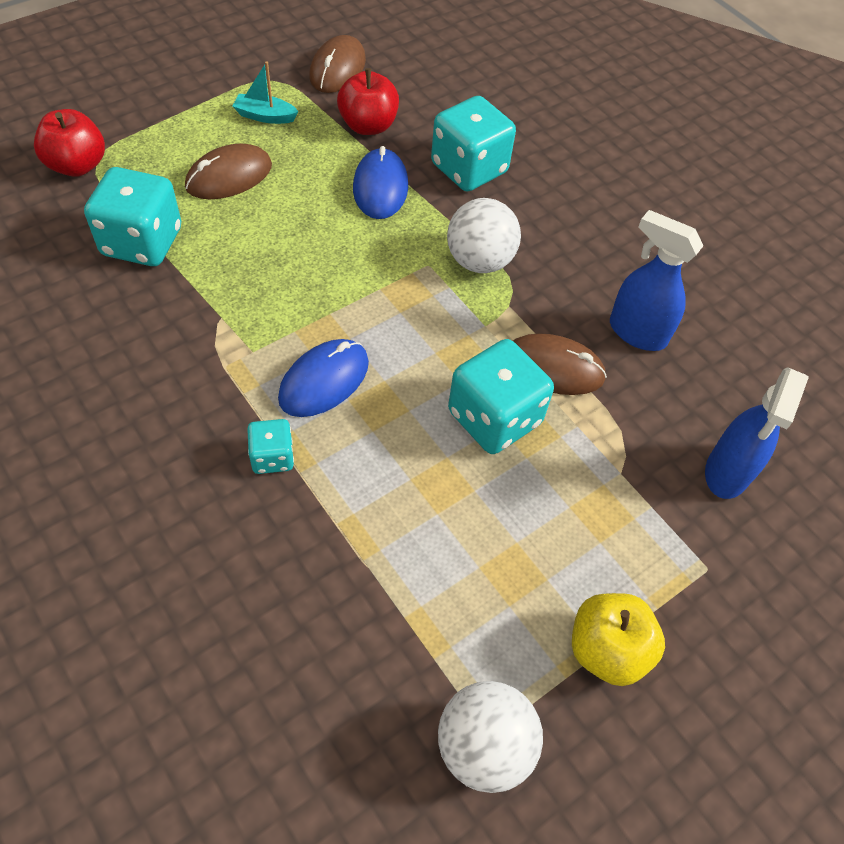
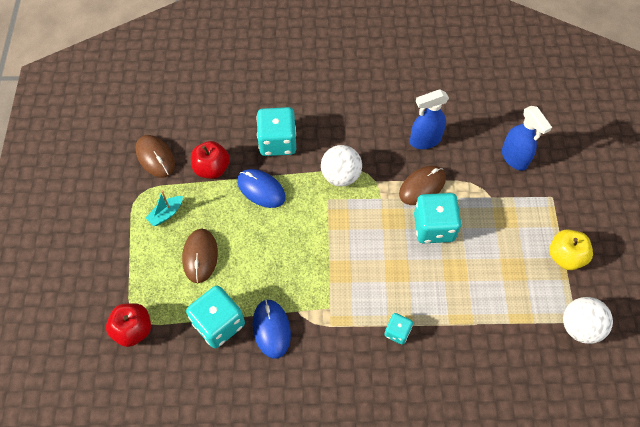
camera: 50 degrees left, 5 degrees up
(324, 380) = (368, 286): blue mouse -> blue mouse (271, 329)

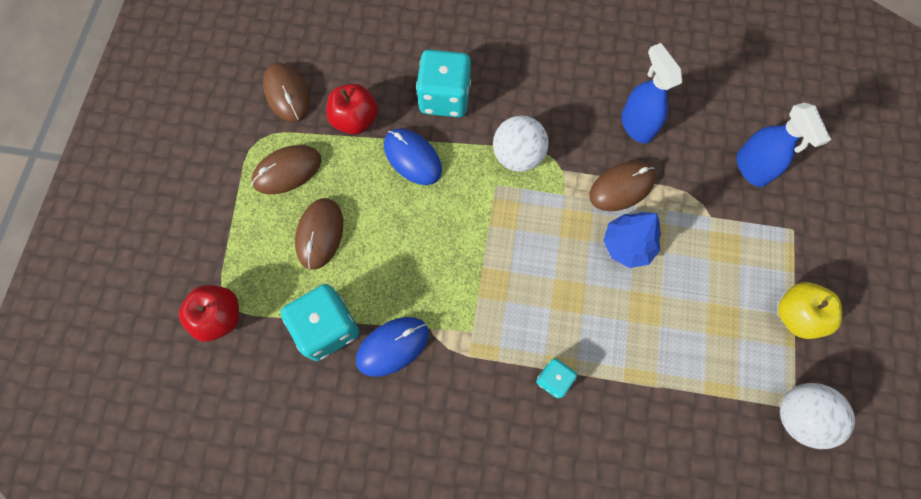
camera: 10 degrees right, 10 degrees up
(166, 214) = (287, 171): turquoise boat -> brown mouse
(271, 329) = (392, 346): blue mouse -> blue mouse turned 60 degrees clockwise
(425, 140) = (636, 125): blue spray bottle -> blue spray bottle turned 75 degrees clockwise
(434, 227) = (627, 245): turquoise dice -> blue tree

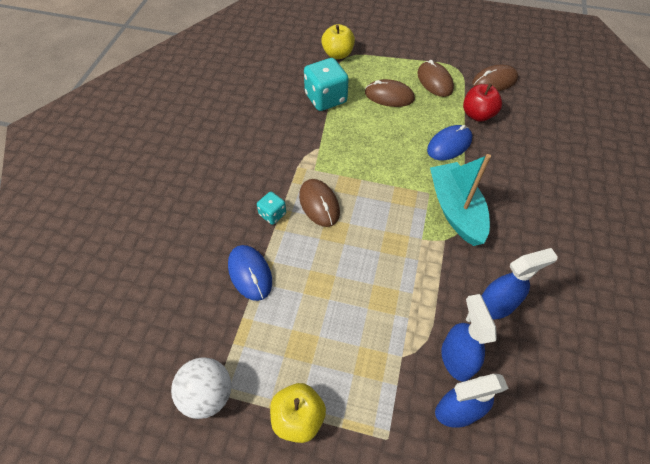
camera: 95 degrees right, 15 degrees down
(220, 317) = (337, 54): red apple -> yellow apple
(392, 346) = (309, 128): blue mouse -> blue mouse (250, 273)
(444, 98) = (504, 166): turquoise dice -> none
(518, 156) = (455, 210): white ball -> turquoise boat
(622, 187) = (430, 283): brown mouse -> brown mouse (319, 204)
(627, 245) = (375, 279): blue tree -> none
(701, 166) = (456, 359): none -> blue spray bottle

